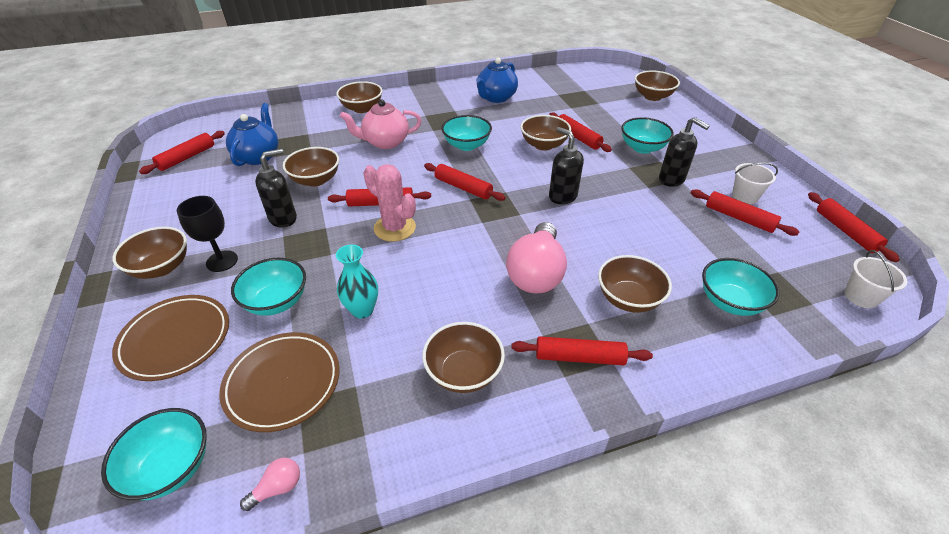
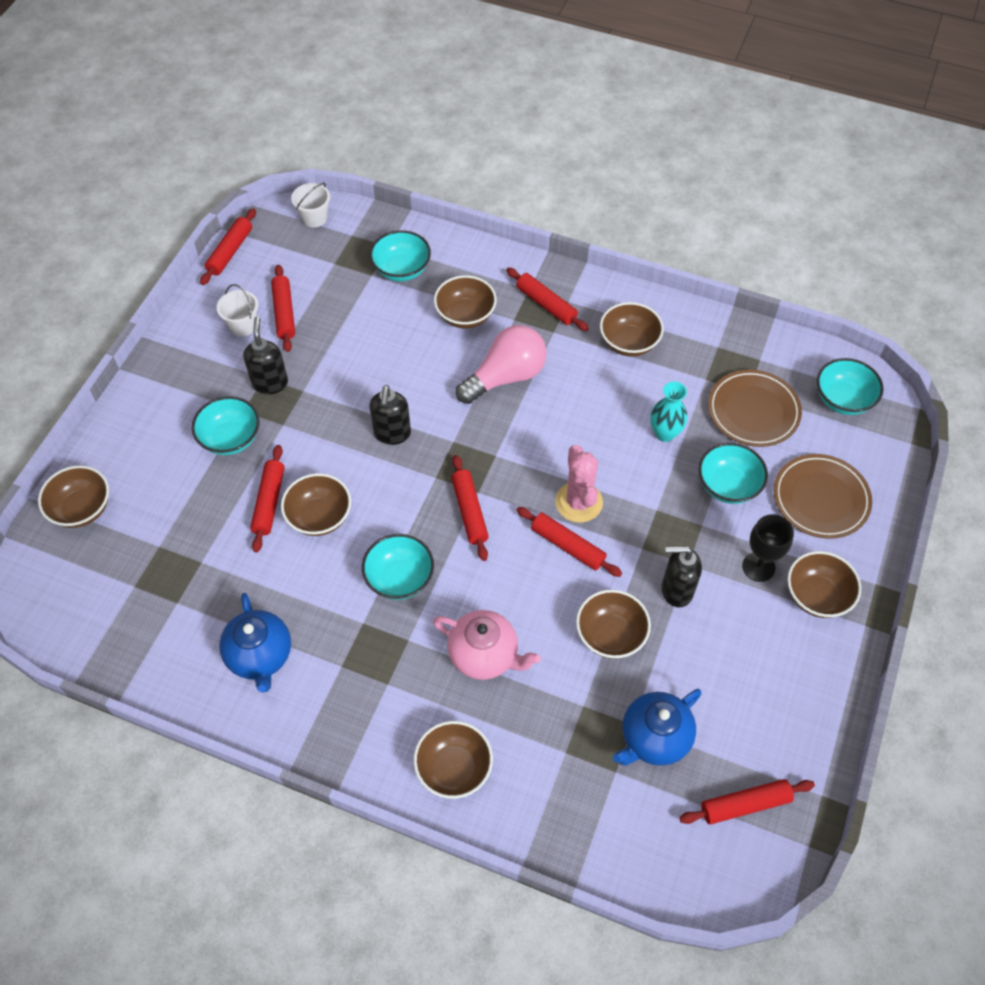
camera: 140 degrees left, 15 degrees up
(277, 488) = (783, 350): pink light bulb -> none
(496, 98) = (260, 656): blue teapot -> blue teapot turned 90 degrees clockwise

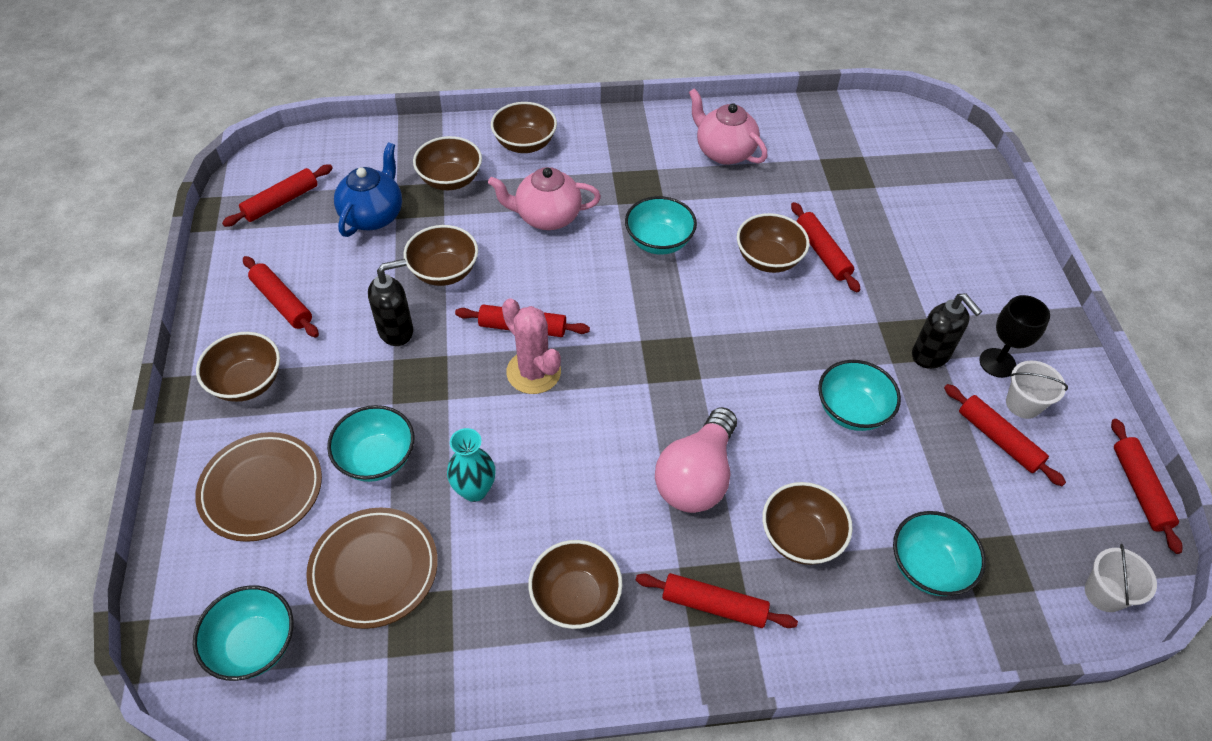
camera: 150 degrees right, 5 degrees down
(82, 509) = (964, 186): brown bowl -> brown bowl (450, 180)
(230, 438) = (910, 289): turquoise bowl -> turquoise bowl (851, 410)
(260, 656) = (724, 152): blue teapot -> pink teapot
(392, 434) = (766, 358): black soap dispenser -> none
(470, 511) = (636, 319): red rolling pin -> red rolling pin (282, 302)
(758, 567) = (317, 386): black goblet -> black goblet (997, 363)

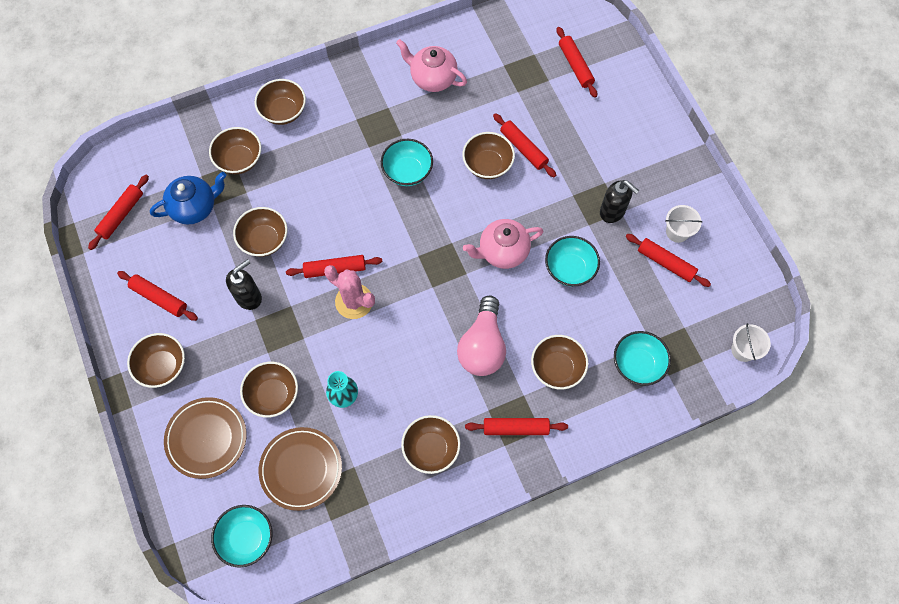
camera: 15 degrees left, 15 degrees up
(373, 215) = (195, 207): blue teapot -> blue teapot turned 60 degrees clockwise
(377, 458) = (273, 395): turquoise bowl -> brown bowl
(547, 217) = (321, 173): pink teapot -> pink teapot (502, 251)
(997, 363) = (656, 205): black goblet -> none
(1139, 489) = (756, 273): red rolling pin -> red rolling pin (575, 66)

